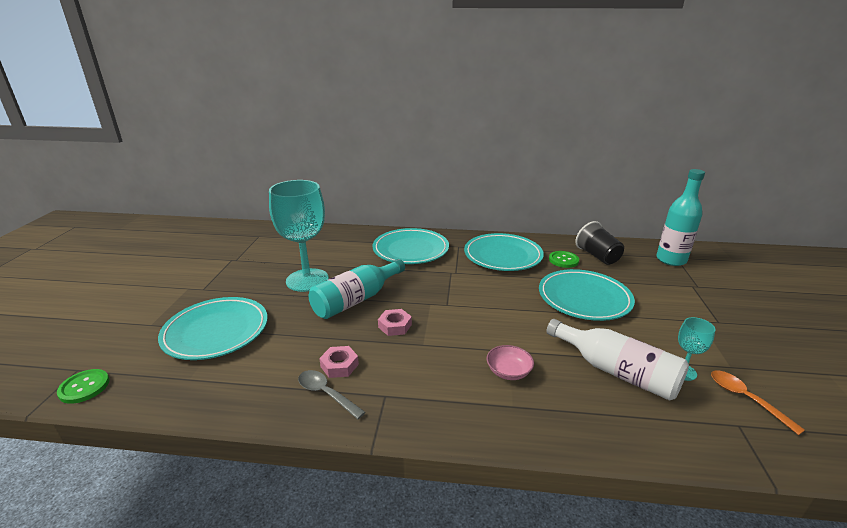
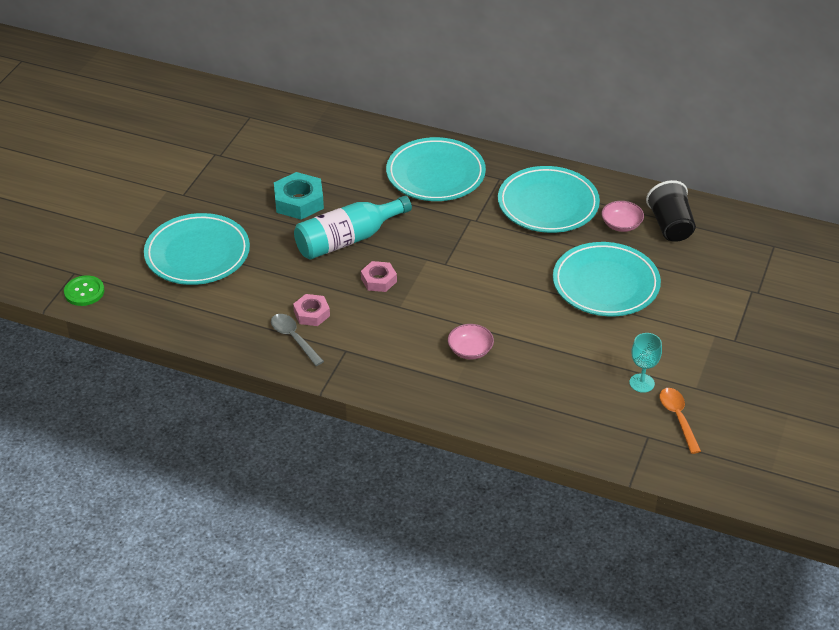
camera: 15 degrees right, 15 degrees up
(307, 280) = (299, 201): turquoise goblet -> turquoise nut
(563, 260) = (621, 225): green button -> pink bowl
(616, 371) = (575, 370): white bottle -> none
(671, 260) = (762, 248): turquoise bottle -> none

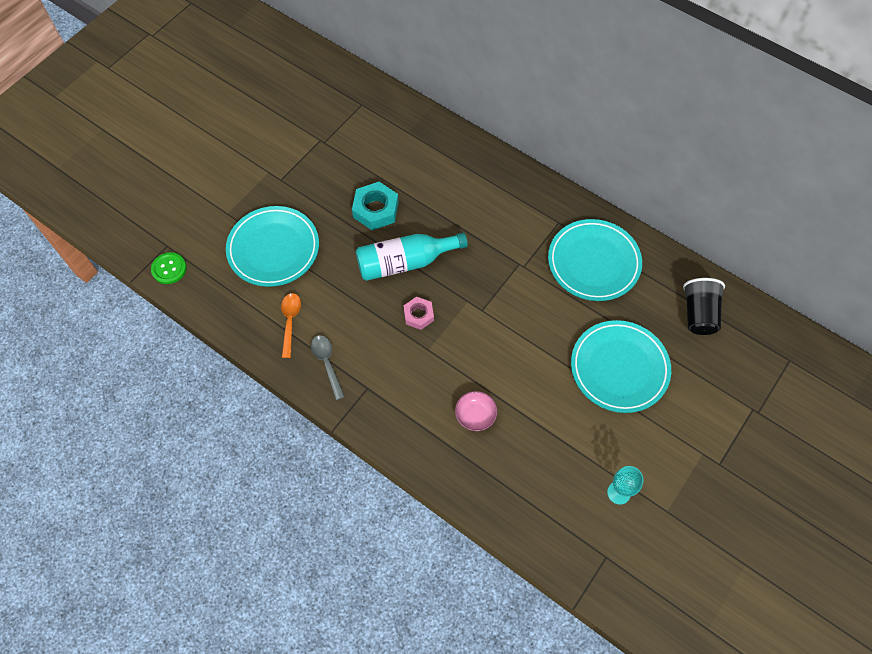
camera: 15 degrees right, 20 degrees up
(311, 314) = (350, 339): pink nut -> none
(435, 174) = (503, 205): turquoise plate -> none
(621, 225) = (653, 302): pink bowl -> none
(678, 418) = (640, 542): orange spoon -> orange spoon (290, 321)

